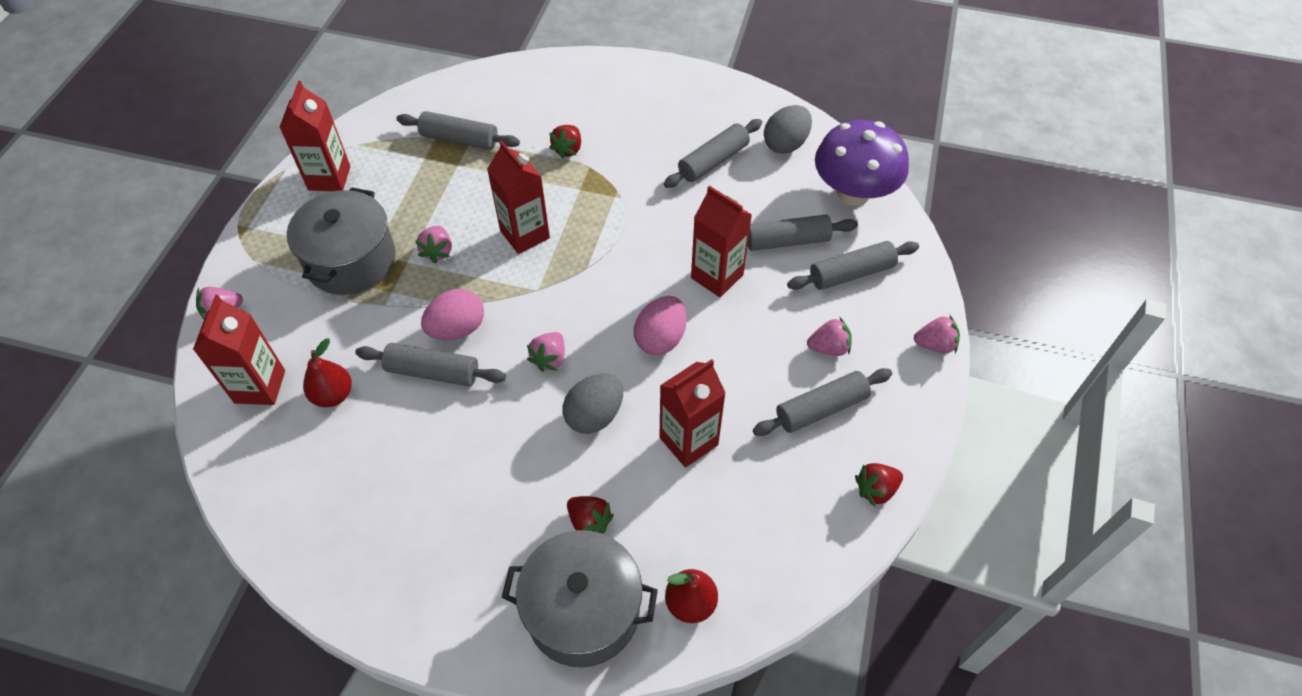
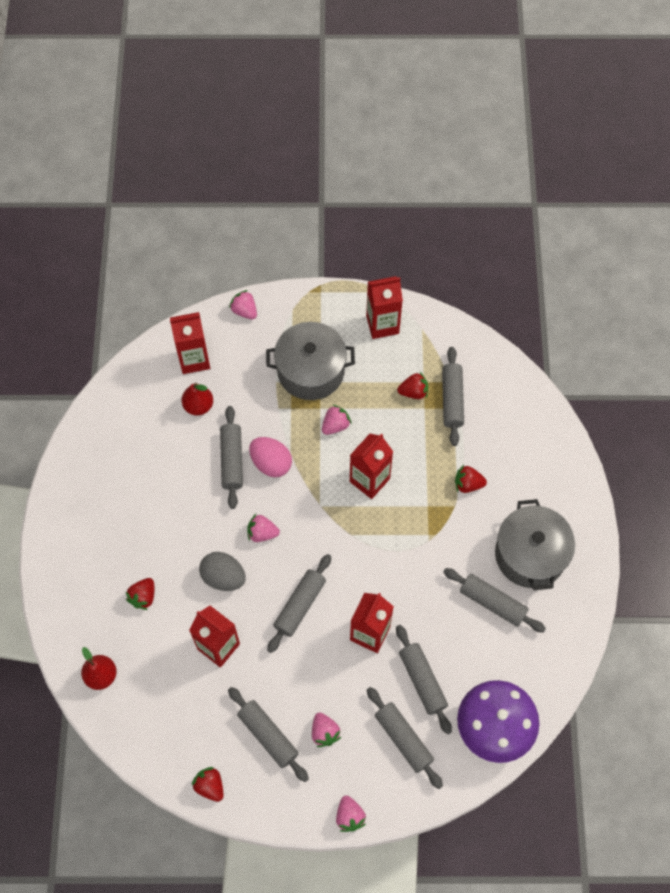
camera: 75 degrees right, 10 degrees up
(432, 170) = (413, 392): none -> red strawberry
(438, 251) = (335, 425): pink strawberry -> pink strawberry turned 150 degrees clockwise
(583, 610) = (83, 610): grey pot -> grey pot (530, 554)
(660, 339) = (300, 605): pink egg -> grey rolling pin
(785, 144) = (533, 659): grey egg -> none

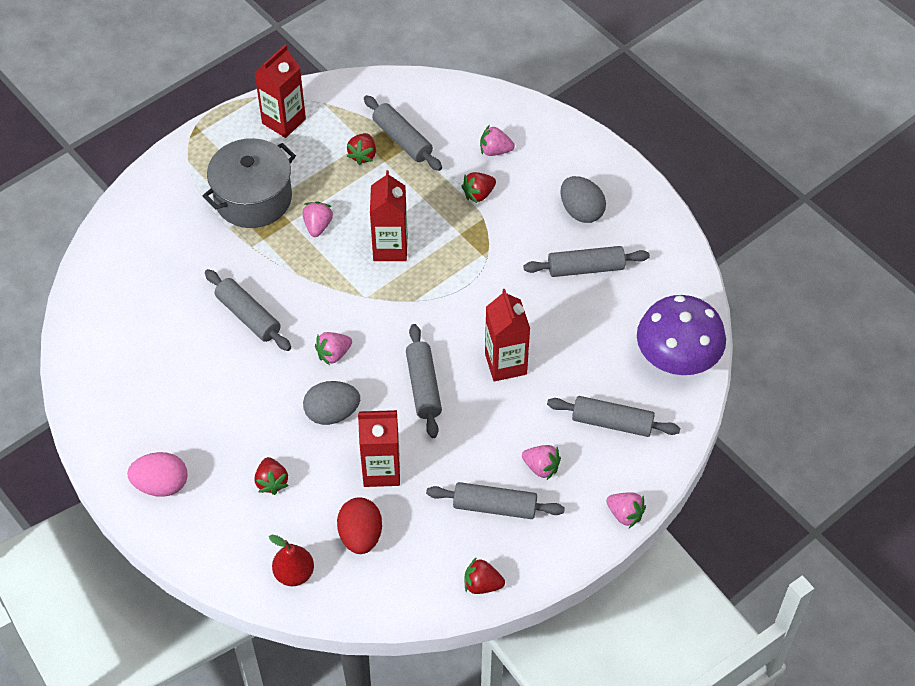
camera: 40 degrees left, 10 degrees down
(164, 683) = (360, 536): none -> red egg
(194, 359) = (131, 260): red carton -> none
(198, 406) = (173, 294): red pear -> none
(244, 311) = (142, 190): pink strawberry -> pink strawberry (495, 151)
(271, 463) = (287, 294): pink egg -> pink egg (161, 485)
(413, 392) = (363, 155): red strawberry -> red strawberry turned 150 degrees clockwise
(422, 681) = (585, 367): grey rolling pin -> none
(530, 554) = (581, 211): grey pot -> grey egg

